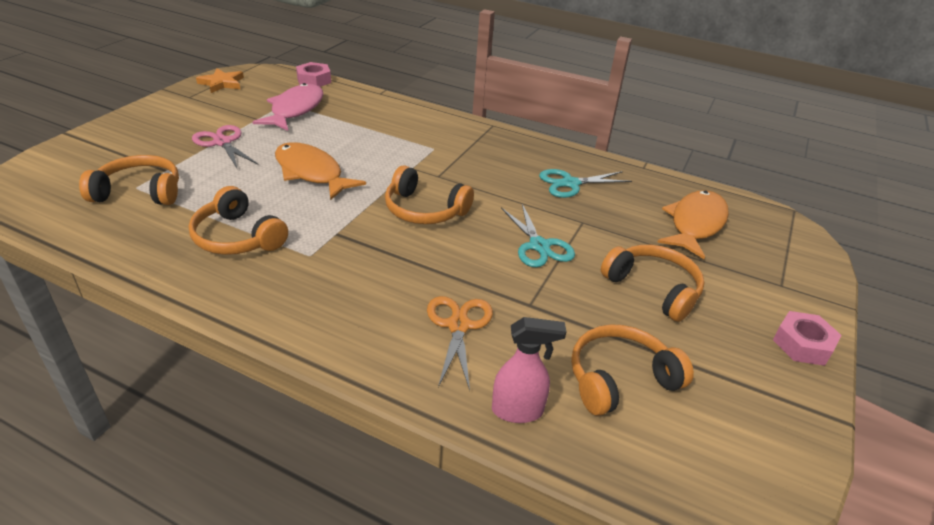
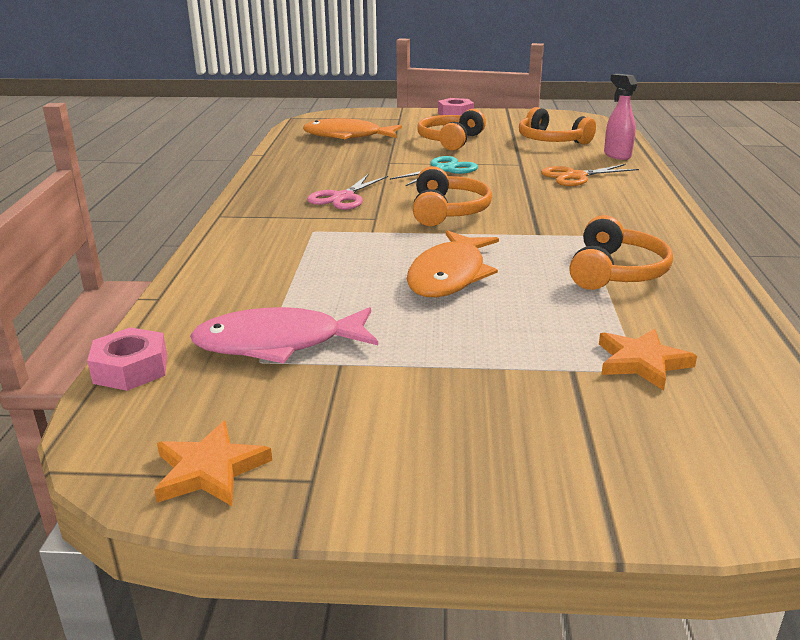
camera: 110 degrees left, 10 degrees down
(139, 192) = (641, 362): orange headphones -> orange star
(222, 142) = (448, 360): pink scissors -> pink scissors (343, 197)
(570, 183) = (326, 172): turquoise scissors -> none

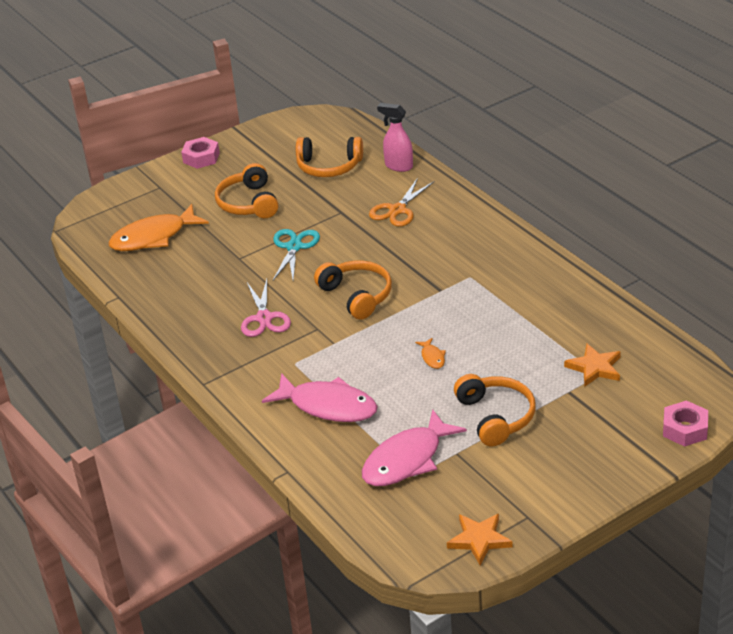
camera: 35 degrees left, 10 degrees up
(131, 369) = (355, 520): pink nut -> pink nut (685, 429)
(285, 269) = (328, 406): none -> pink fish
(449, 275) = (432, 357): orange fish -> orange fish, size x0.42
(616, 272) = (519, 303): orange headphones -> orange headphones (496, 417)

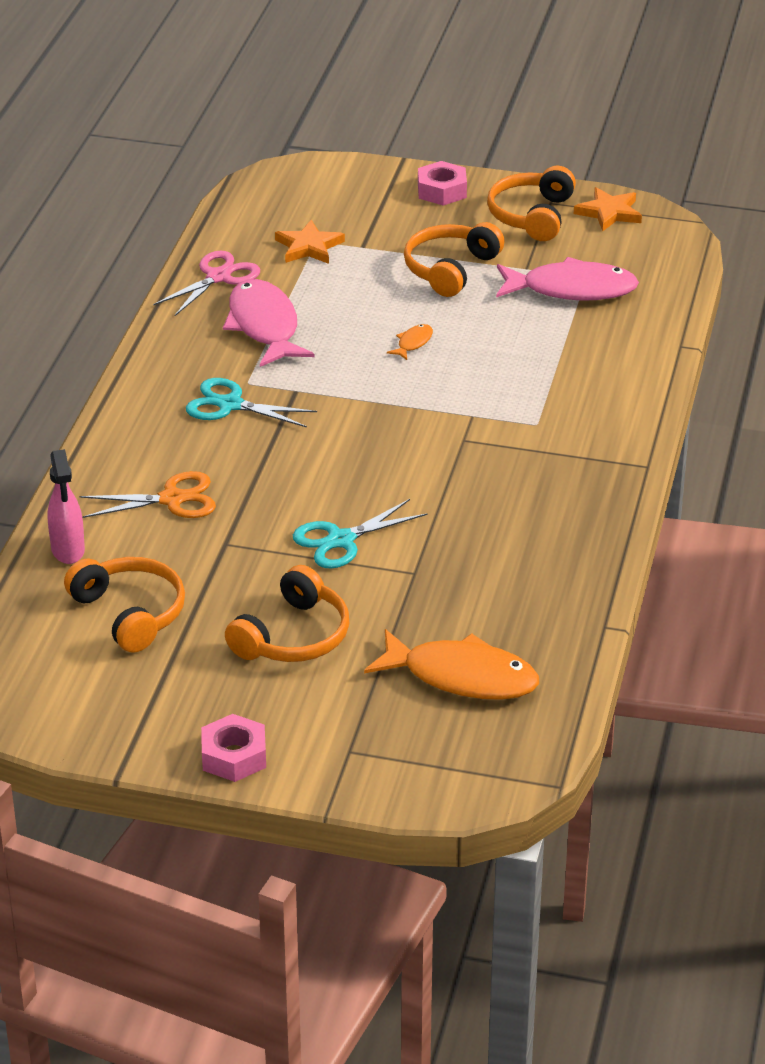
camera: 135 degrees left, 0 degrees up
(264, 318) = (494, 486): pink scissors -> pink scissors (218, 277)
(328, 406) = (567, 369): pink fish -> pink fish (264, 326)
(357, 296) = (375, 442): orange headphones -> orange headphones (532, 216)
(456, 262) = (230, 405): none -> turquoise scissors
(685, 429) = (337, 173): pink nut -> pink nut (442, 191)

